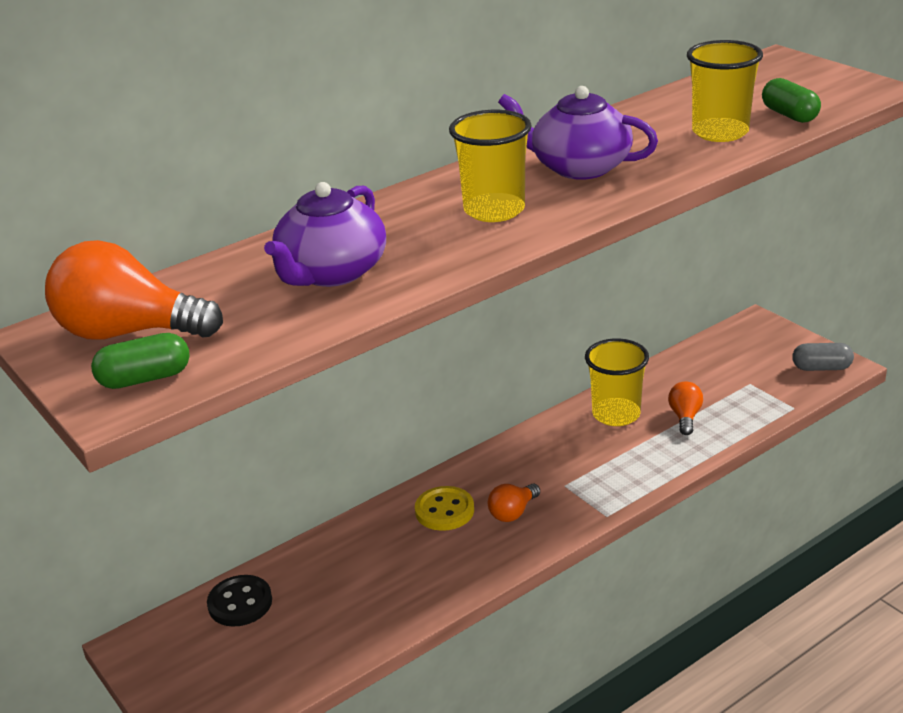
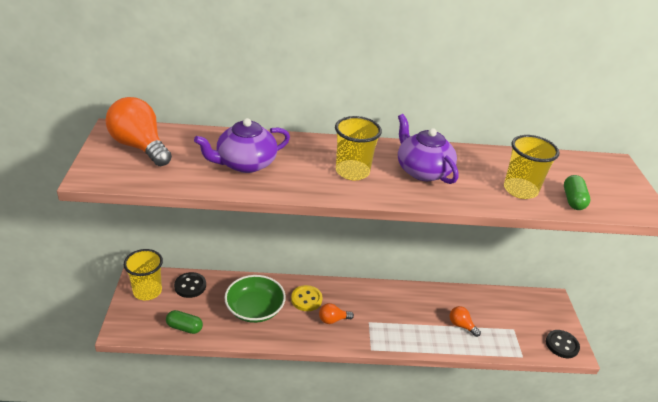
camera: 30 degrees right, 5 degrees up
(145, 379) = (116, 171): green capsule -> green capsule (184, 327)
(383, 569) = (255, 309): none -> green bowl
(616, 414) = (430, 303): yellow cup -> yellow cup (147, 291)
(685, 417) = (461, 325): orange light bulb -> orange light bulb turned 90 degrees counterclockwise
(821, 368) = (562, 345): grey capsule -> black button

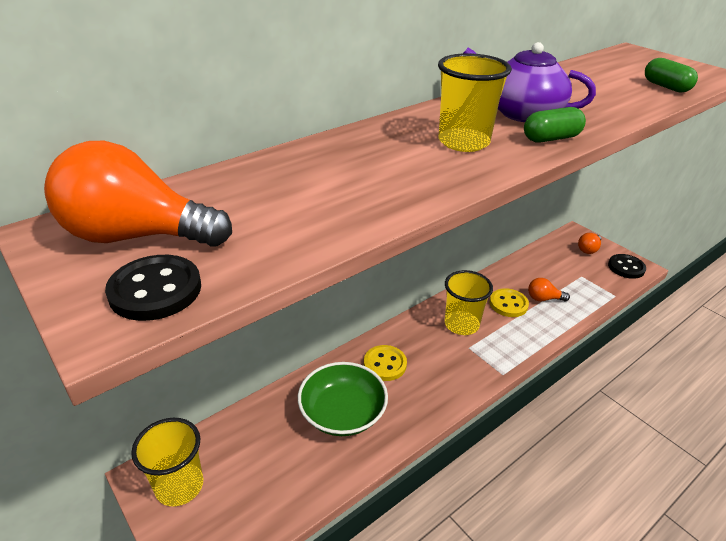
camera: 35 degrees left, 0 degrees up
(184, 327) = (283, 497): green capsule -> green capsule (551, 138)
(190, 286) = (233, 439): black button -> black button (155, 290)
(245, 163) = (332, 187): purple teapot -> none
(333, 319) = (435, 368): orange light bulb -> orange light bulb (588, 249)
(430, 313) = (508, 304): none -> yellow button
(520, 190) = (620, 95): yellow cup -> yellow cup (461, 324)

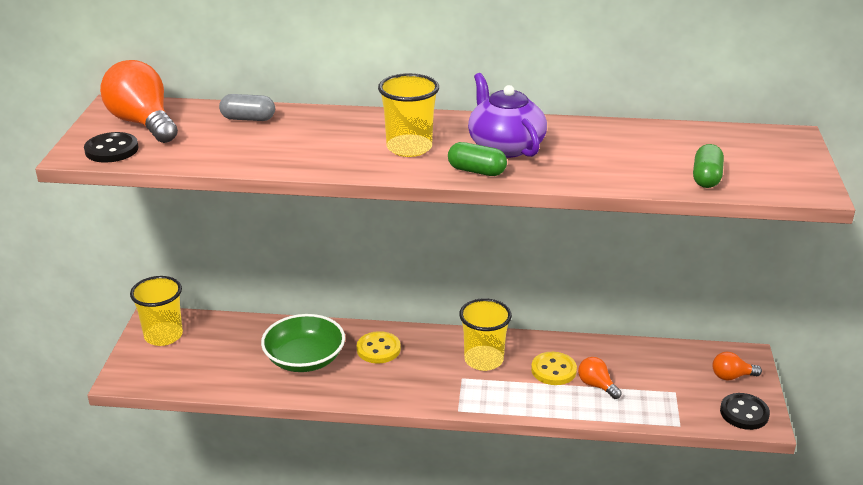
camera: 45 degrees right, 5 degrees down
(262, 178) = (248, 119): none -> grey capsule

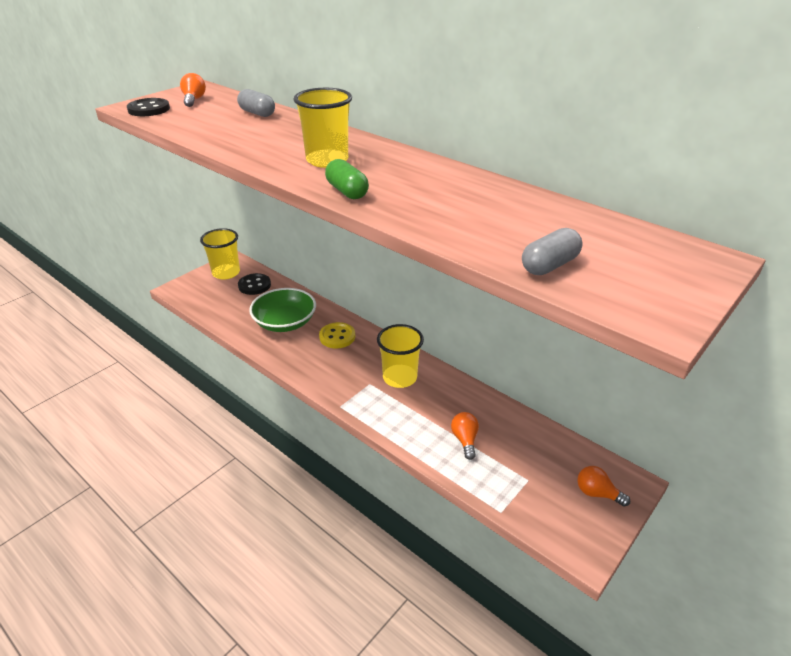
camera: 35 degrees right, 5 degrees up
(143, 123) = (194, 100): orange light bulb -> orange light bulb, size x0.51
(505, 146) = (402, 181): purple teapot -> none
(553, 370) = (443, 410): yellow button -> none
(706, 178) = (549, 265): green capsule -> grey capsule
(744, 413) = (574, 534): black button -> black button (254, 285)

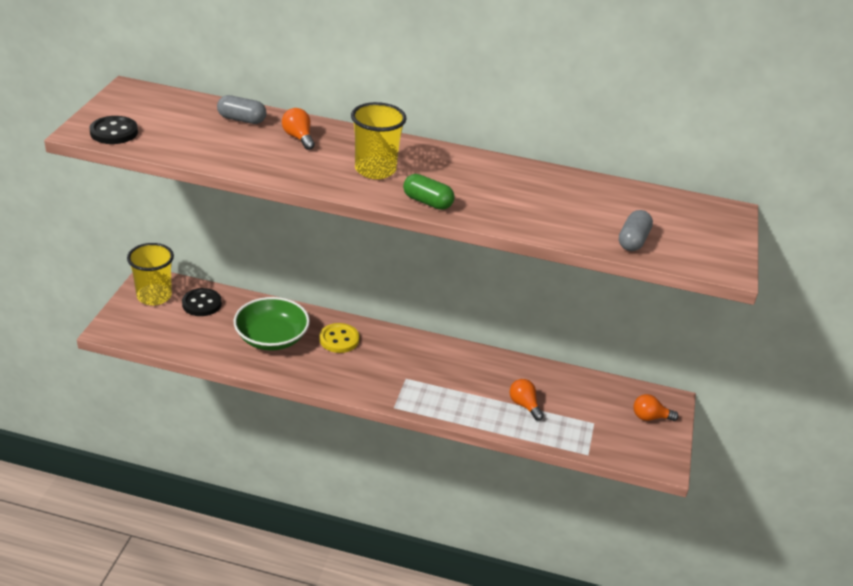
camera: 30 degrees left, 0 degrees up
(194, 100) = (148, 110): orange light bulb -> orange light bulb (298, 138)
(399, 377) = (430, 365): yellow cup -> none

